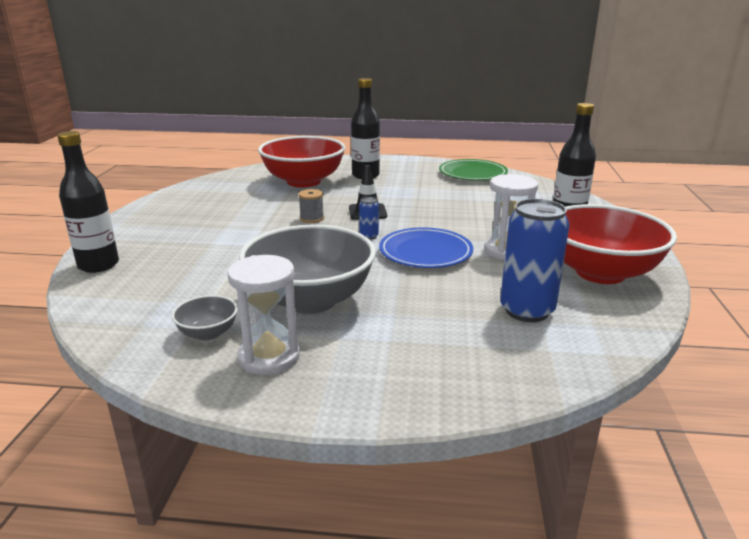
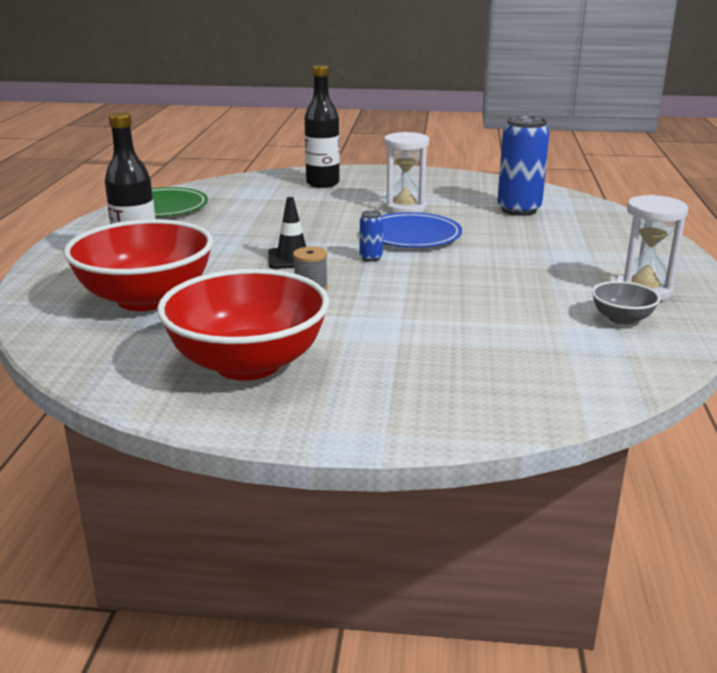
camera: 90 degrees left, 0 degrees up
(98, 265) = (488, 414): black bottle -> none
(310, 300) = (534, 280): grey bowl -> none
(600, 272) = (444, 185): red bowl -> red bowl (248, 364)

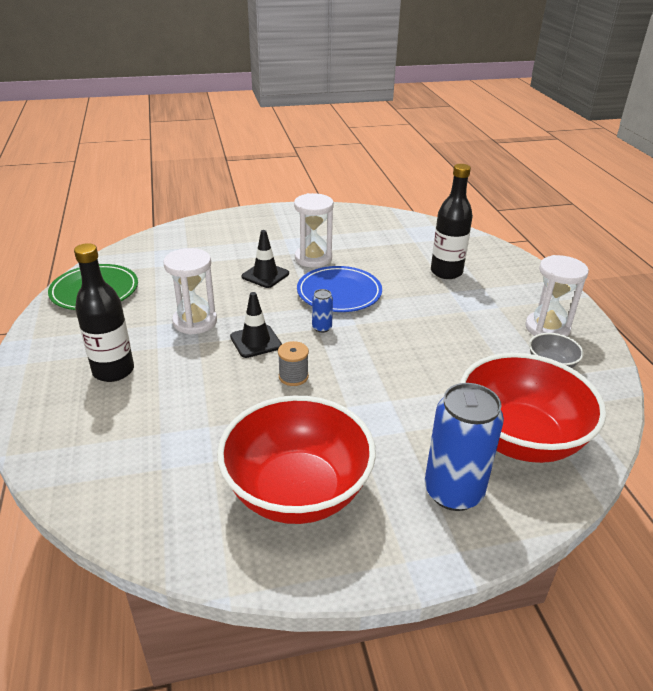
camera: 20 degrees left, 10 degrees up
(146, 299) = (153, 424): red bowl -> red bowl (519, 438)
(242, 238) = (195, 322): none -> white hourglass
(322, 183) = (225, 236): black bottle -> black bottle (446, 272)
(341, 214) = (265, 275): none -> black traffic cone
(519, 210) = (404, 247): blue can -> blue can (453, 492)

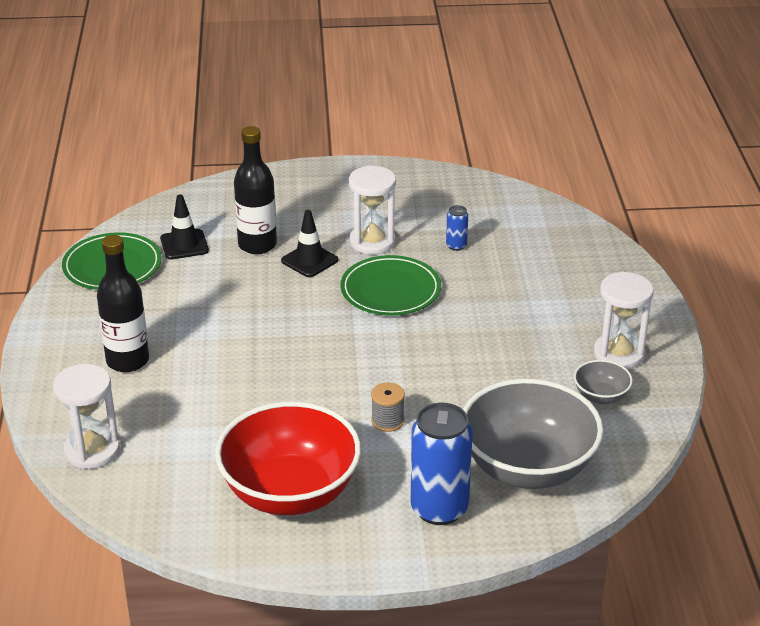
camera: 10 degrees right, 0 degrees up
(195, 322) = (219, 313): white hourglass -> white hourglass (92, 451)
(255, 341) = (281, 341): black traffic cone -> black traffic cone (184, 245)
(293, 376) = (313, 383): grey spool -> grey spool (387, 421)
(322, 328) = (358, 332): blue can -> blue can (456, 246)
(339, 293) = (390, 290): blue plate -> green plate
(446, 272) = (530, 273): black bottle -> black bottle (257, 245)
(519, 438) = (528, 468): red bowl -> grey bowl

